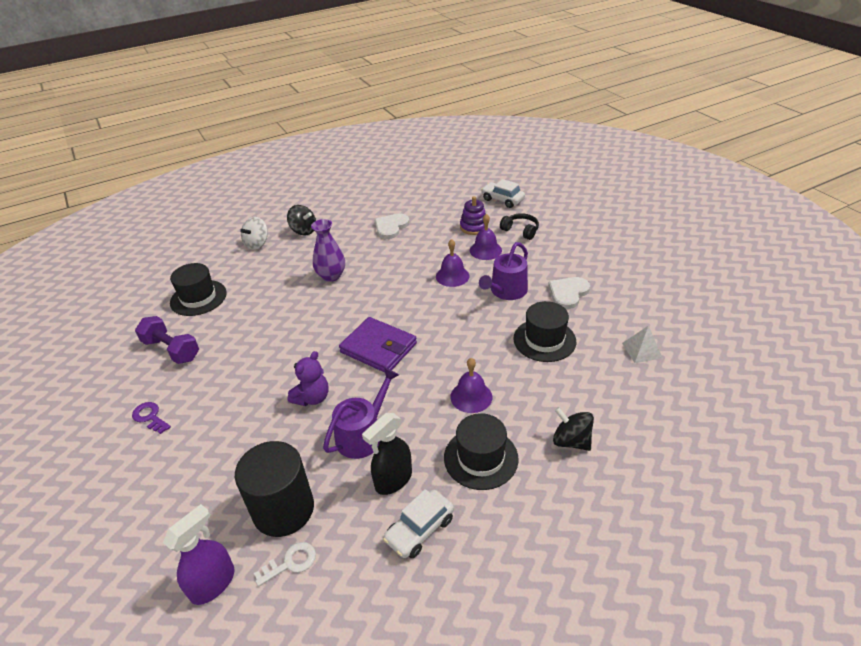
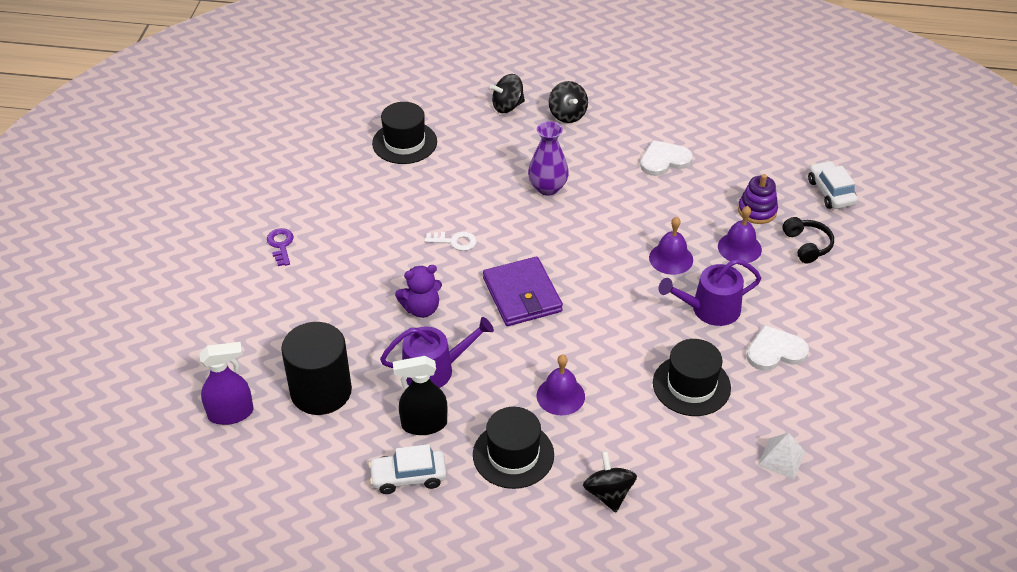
camera: 35 degrees right, 5 degrees up
(171, 350) = (342, 187): purple dumbbell -> none
(257, 244) = (507, 106): white spinning top -> black spinning top
(291, 562) = (294, 435): white key -> white key (455, 241)

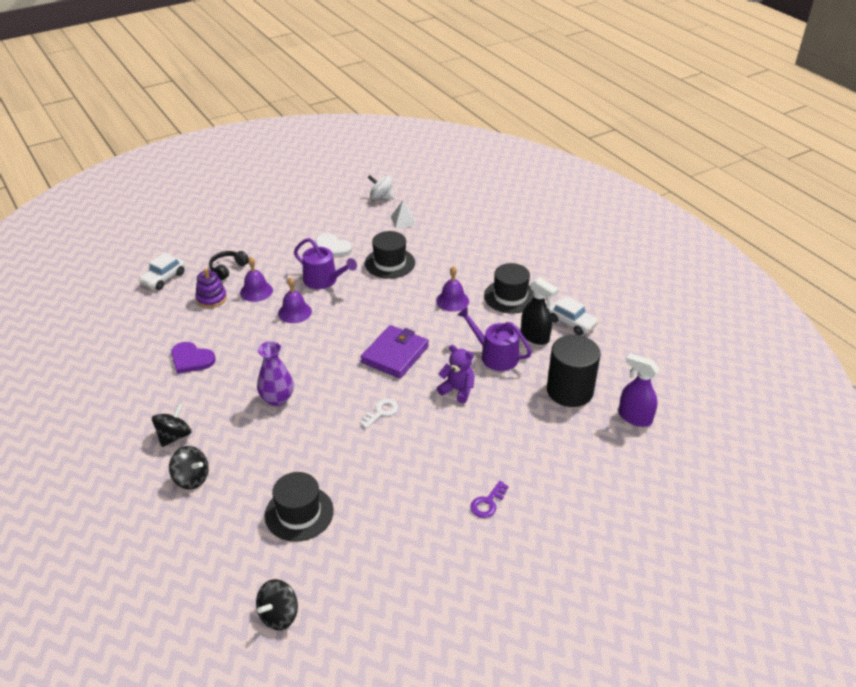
camera: 130 degrees left, 5 degrees down
(455, 241) = (381, 412): white key -> white key turned 75 degrees clockwise
(608, 493) = (491, 257): black spinning top -> black spinning top (279, 615)
(664, 160) = (191, 359): white heart -> purple heart
(867, 471) = (381, 197): none -> white spinning top

